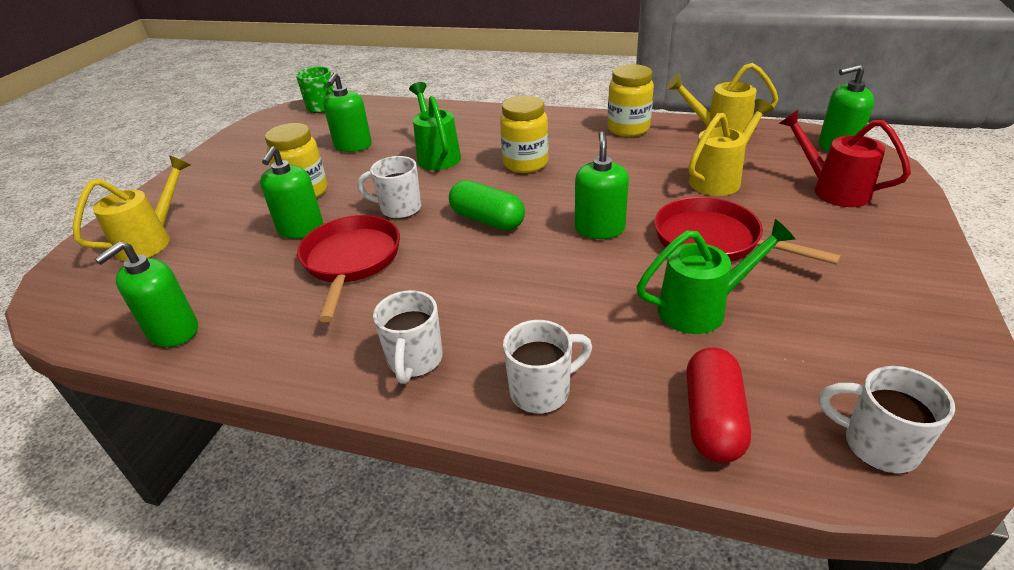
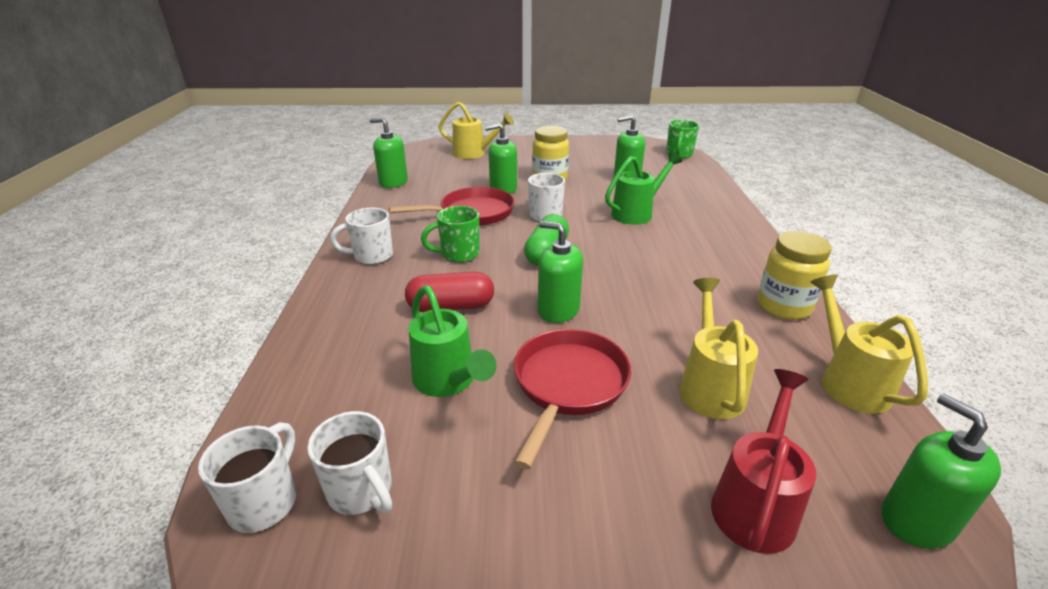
camera: 70 degrees right, 5 degrees down
(454, 282) = (458, 254): none -> green mug
(525, 164) = (652, 255): yellow jar -> none
(542, 391) = (342, 309): white mug -> white mug (361, 491)
(599, 229) = (558, 310): green soap dispenser -> green soap dispenser turned 135 degrees counterclockwise
(712, 419) = (307, 393): red capsule -> red capsule (451, 306)
(720, 179) = (709, 386): yellow watering can -> yellow watering can turned 120 degrees counterclockwise

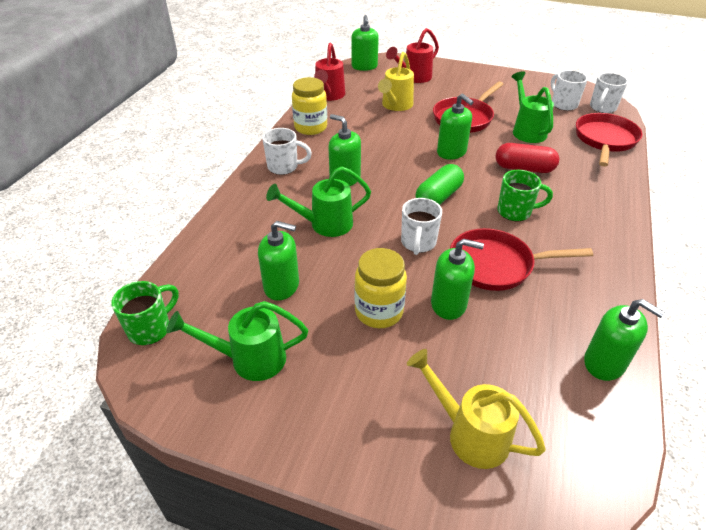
camera: 160 degrees left, 10 degrees up
(305, 391) = (605, 140): none -> red pan
(371, 256) = (595, 226): white mug -> white mug (284, 167)
(609, 155) = (249, 359): none -> green watering can
(660, 251) = (345, 179): none -> green soap dispenser
(848, 381) = (329, 96): yellow watering can -> red watering can

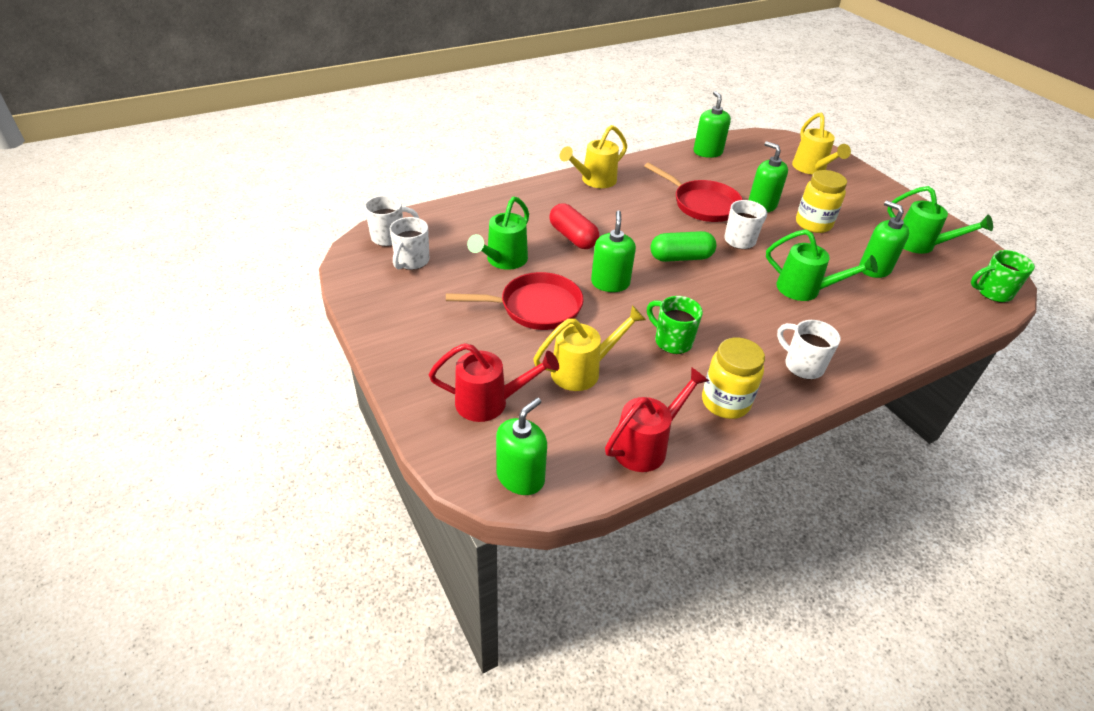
camera: 140 degrees left, 0 degrees up
(345, 179) = (747, 317): green soap dispenser -> none
(515, 212) = (637, 219): green mug -> green mug (672, 341)
(605, 140) = (460, 217): red pan -> none
(607, 229) = (594, 181): none -> yellow watering can

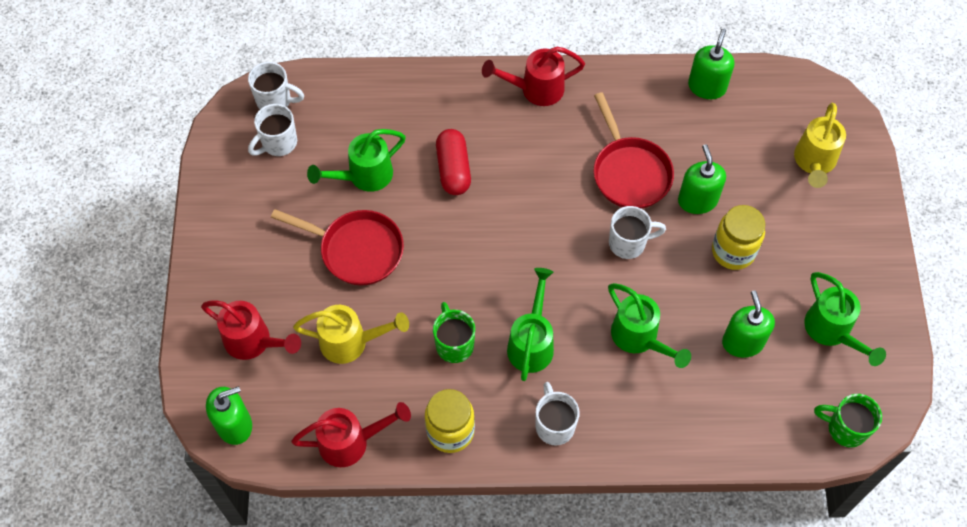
camera: 30 degrees right, 20 degrees up
(594, 181) = (535, 89): yellow watering can -> red watering can
(610, 283) = (447, 248): green soap dispenser -> none
(680, 257) = (544, 242): green capsule -> none
(731, 319) = (531, 343): none -> green watering can

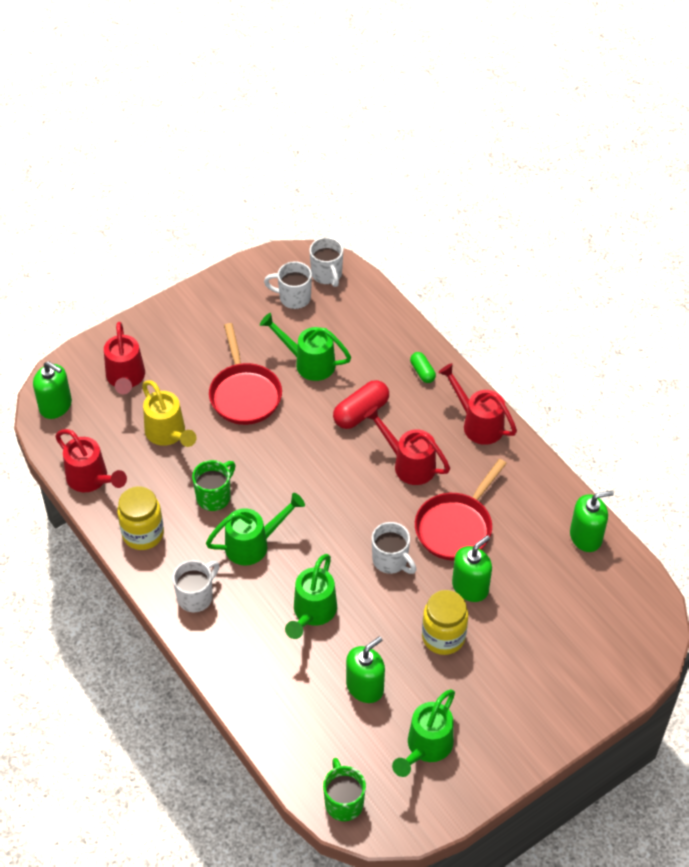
camera: 55 degrees right, 10 degrees down
(447, 95) = (422, 372): none -> green capsule
(538, 167) = (409, 464): none -> red watering can
(814, 162) = (580, 653): yellow watering can -> none

